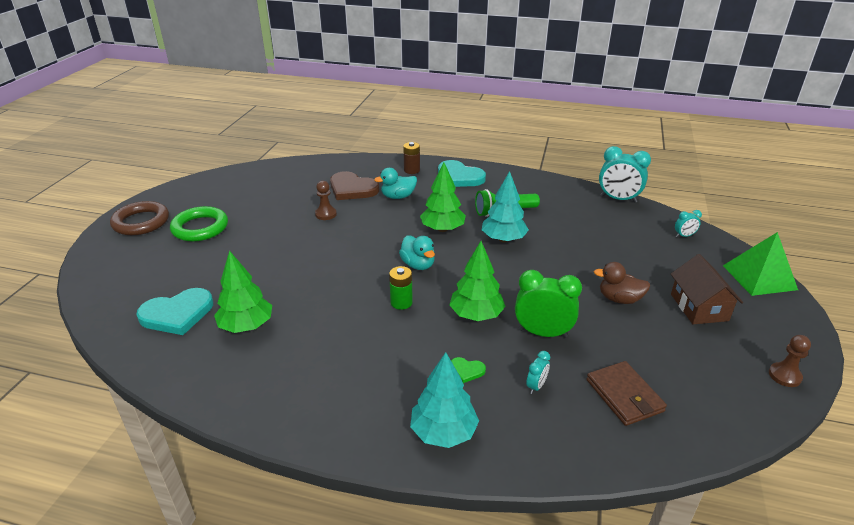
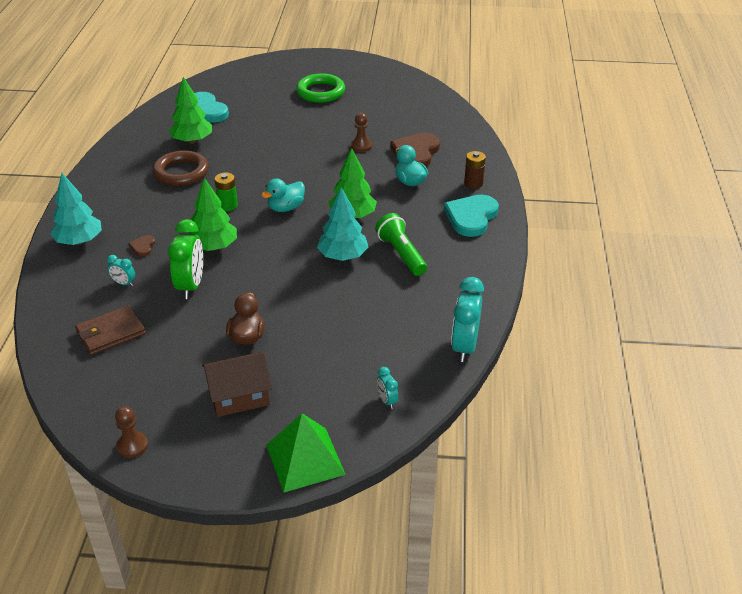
camera: 80 degrees right, 5 degrees up
(141, 222) = (322, 66): brown ring -> brown ring (181, 172)
(466, 370) = (143, 247): green heart -> brown heart

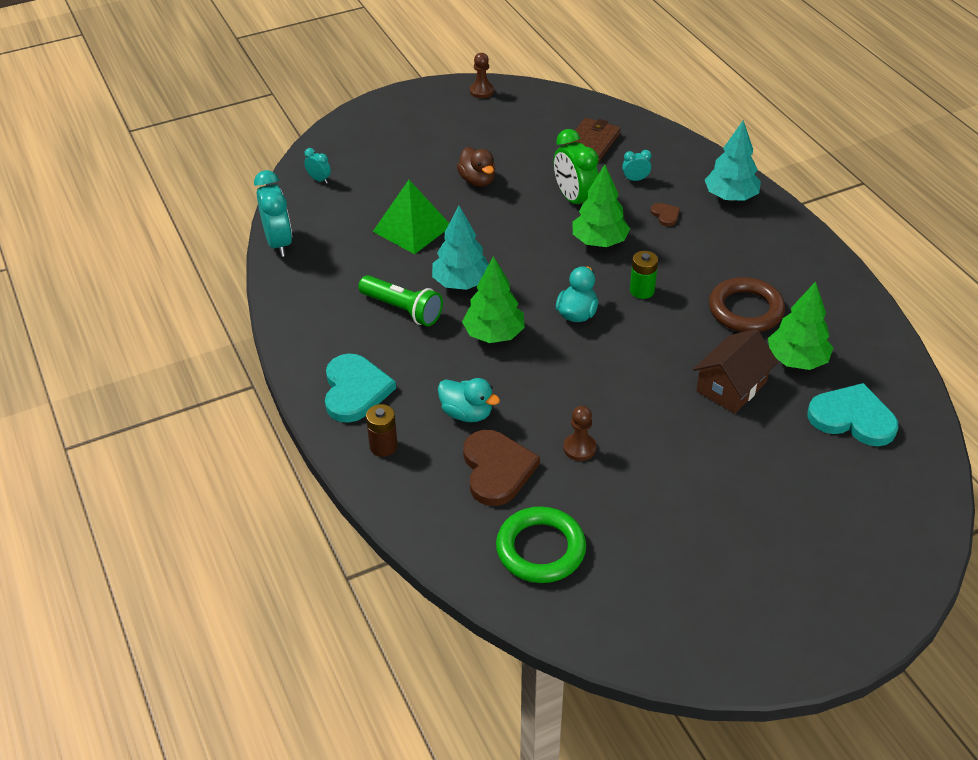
camera: 150 degrees right, 5 degrees up
(239, 396) = (439, 142): brown house -> brown house (731, 387)
(305, 459) = (352, 126): green pyramid -> green pyramid (412, 228)
(320, 92) = (745, 539): green ring -> green ring (540, 549)

